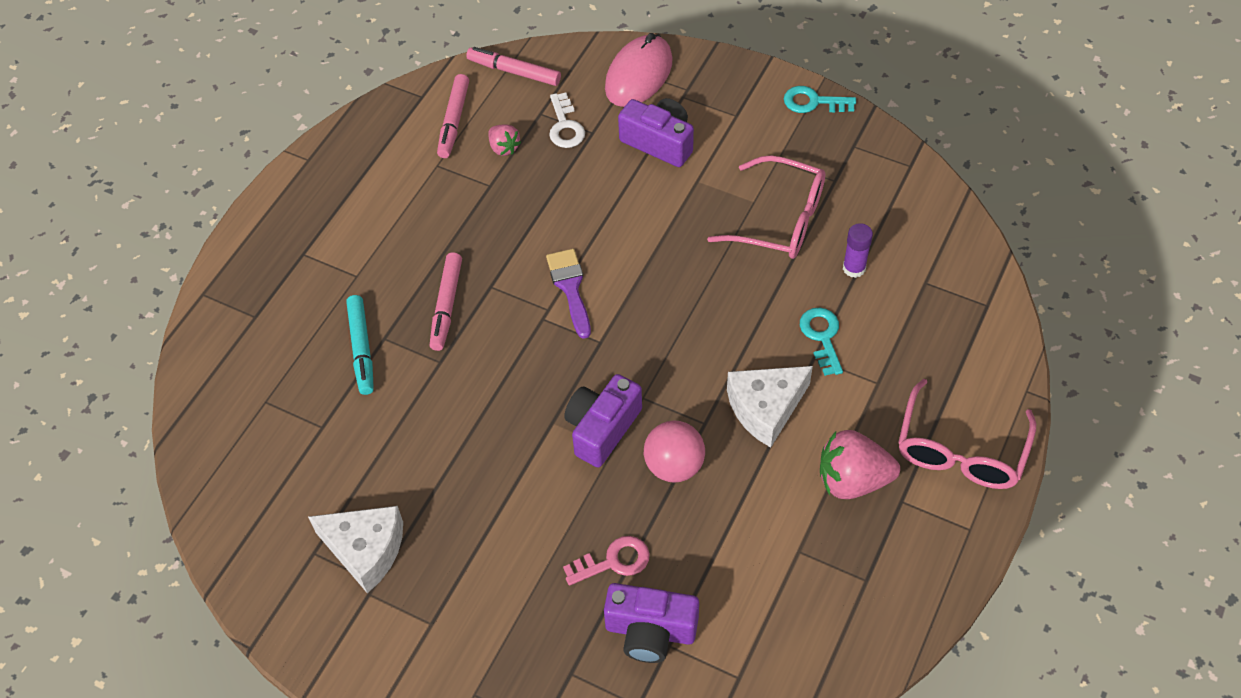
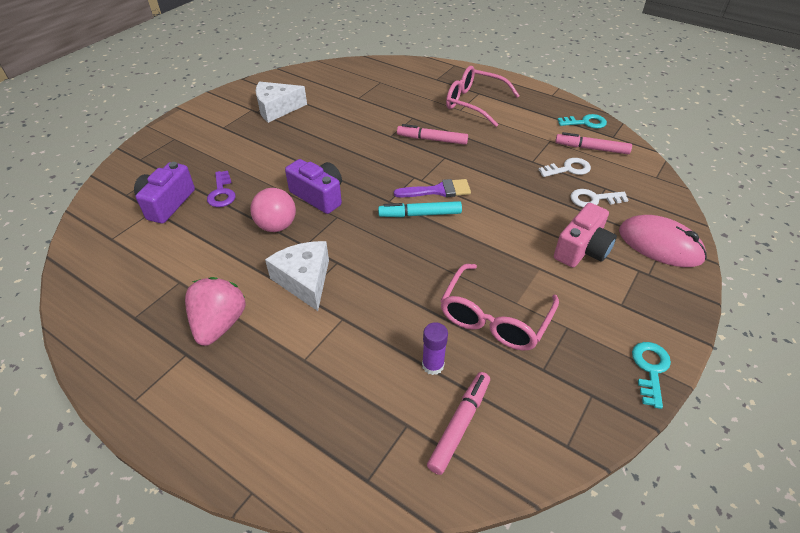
camera: 95 degrees right, 10 degrees down
(361, 349) = (406, 110): turquoise marker -> turquoise marker (420, 214)
(365, 550) = (277, 109): white cheese -> white cheese turned 45 degrees clockwise
(504, 148) = (568, 169): pink strawberry -> white key
(514, 72) = (647, 178): pink marker -> pink marker (460, 424)
(613, 561) = (222, 193): pink key -> purple key
(659, 142) = (582, 249): purple camera -> pink camera
(822, 337) = (362, 327): turquoise key -> turquoise key (585, 123)
(960, 451) = (211, 411): pink glasses -> pink glasses (474, 103)

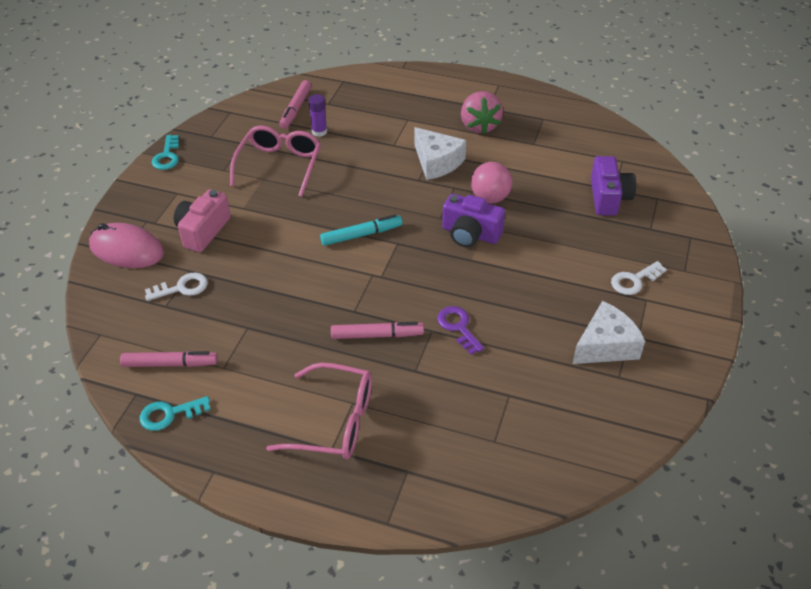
camera: 165 degrees right, 0 degrees up
(222, 193) = (568, 218): purple key -> purple key (458, 327)
(438, 191) = (350, 264): purple brush -> none
(568, 169) = (204, 324): white key -> white key (634, 280)

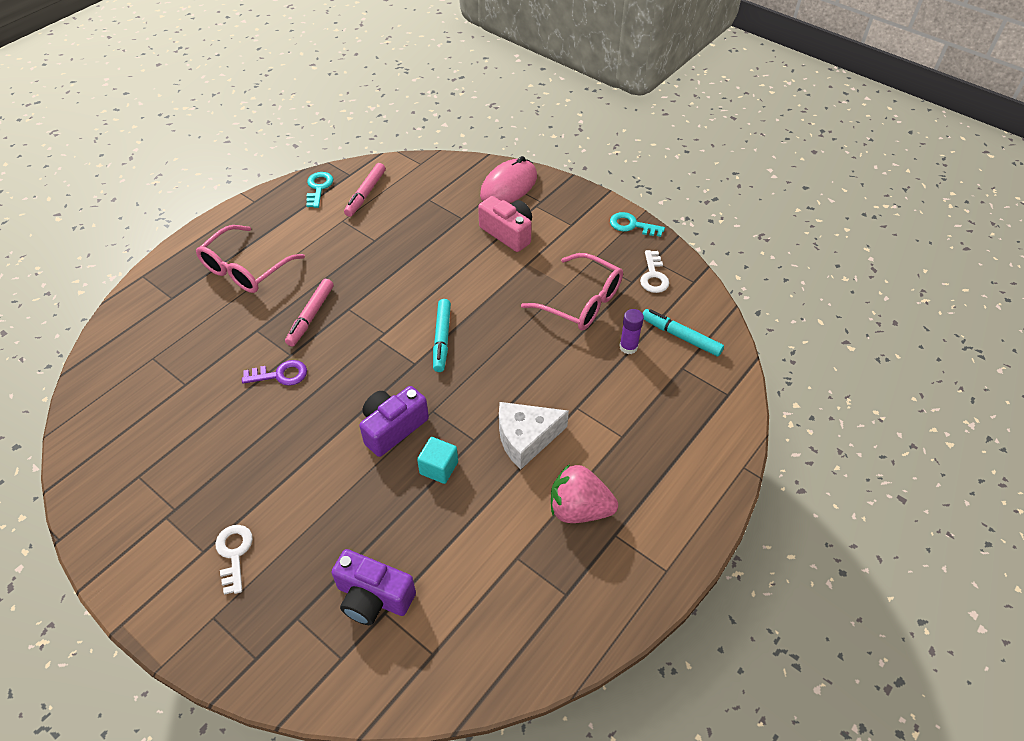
camera: 110 degrees right, 5 degrees up
(182, 288) = (443, 210): white key -> white key (653, 276)
(296, 109) = (680, 336): pink marker -> turquoise marker
(490, 198) = (439, 468): pink ball -> turquoise cube
(606, 345) = (177, 483): white cheese -> none

